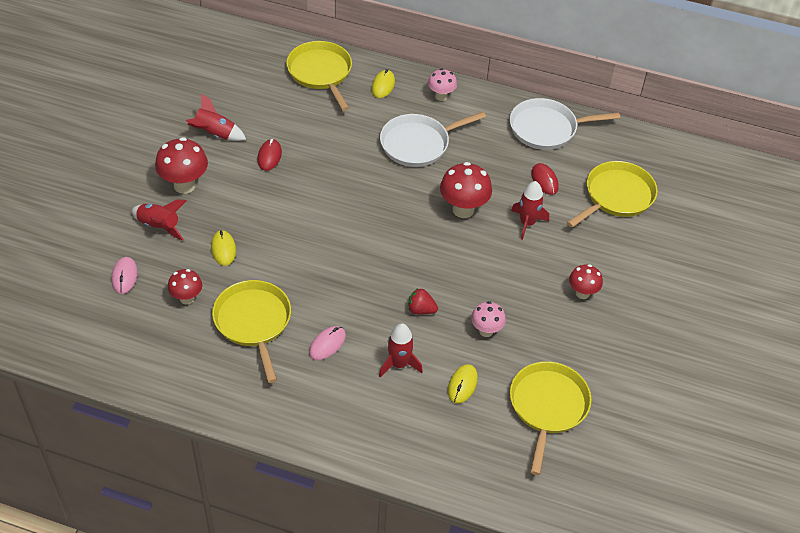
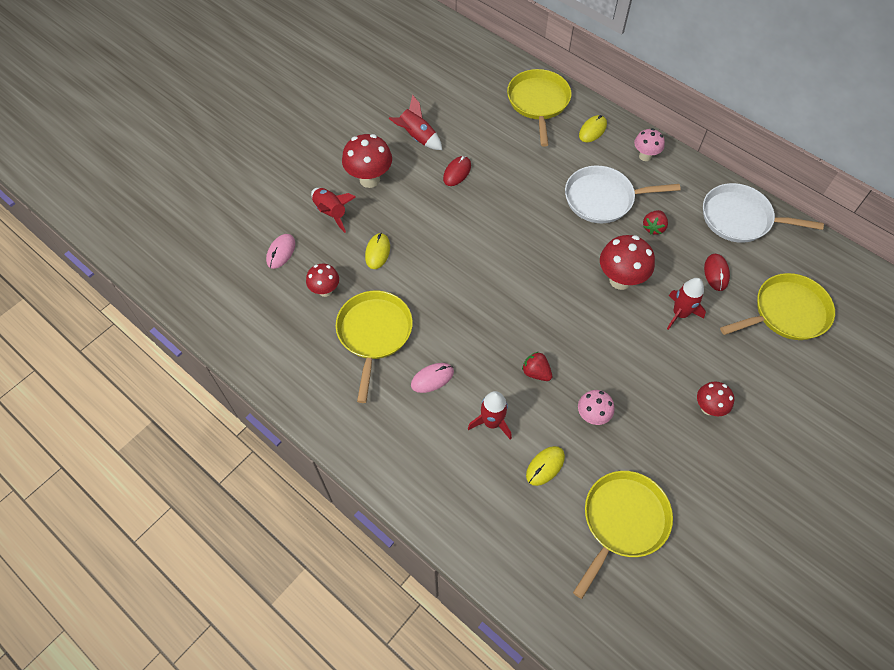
camera: 25 degrees right, 10 degrees up
(474, 157) = (653, 228): none -> red strawberry

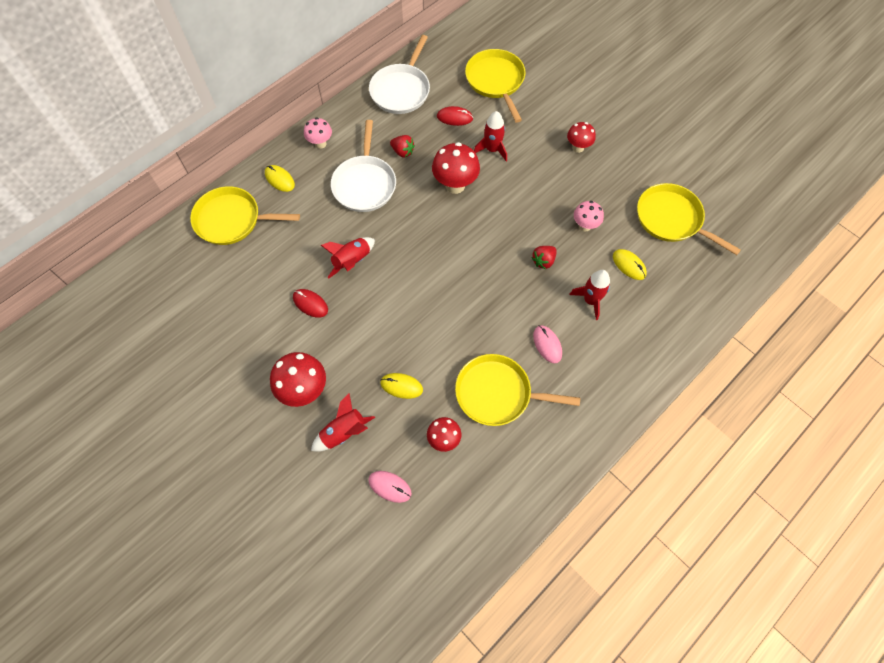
camera: 85 degrees left, 5 degrees up
(417, 137) = (254, 338): red rocket -> red rocket (352, 261)

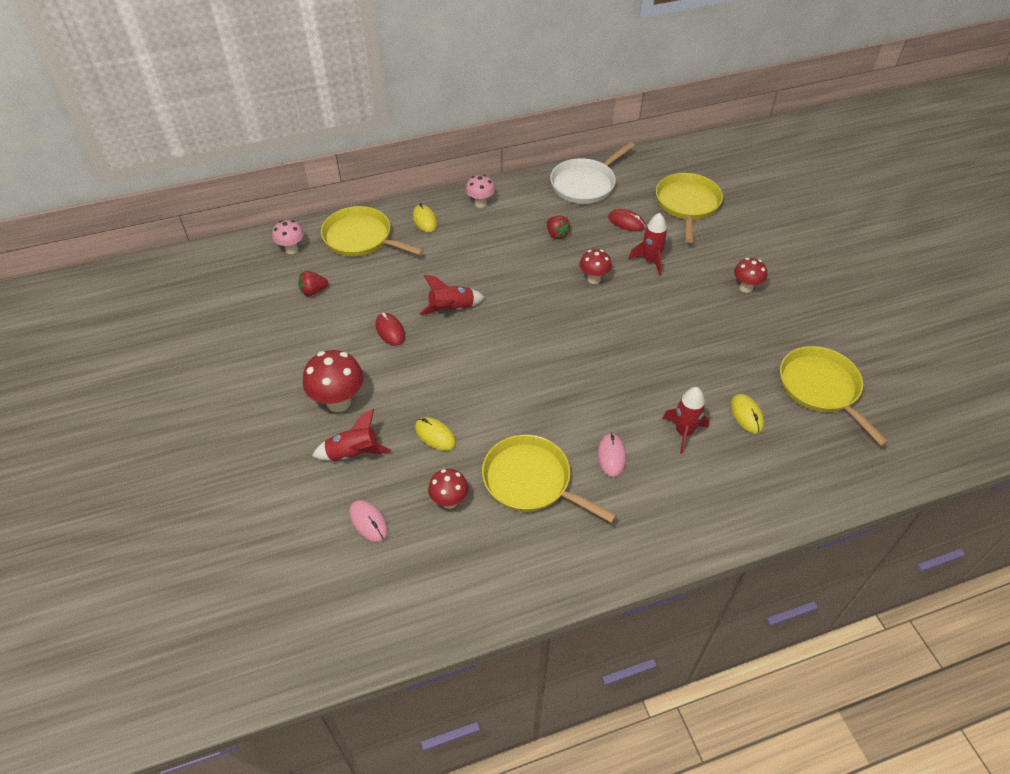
camera: 25 degrees right, 15 degrees down
(364, 184) = (503, 249): white pan -> none
(455, 185) = (593, 279): red mushroom -> red mushroom, size x0.61
(543, 261) = (650, 377): red strawberry -> red strawberry (313, 291)
(584, 226) = (715, 361): pink mushroom -> pink mushroom (291, 249)

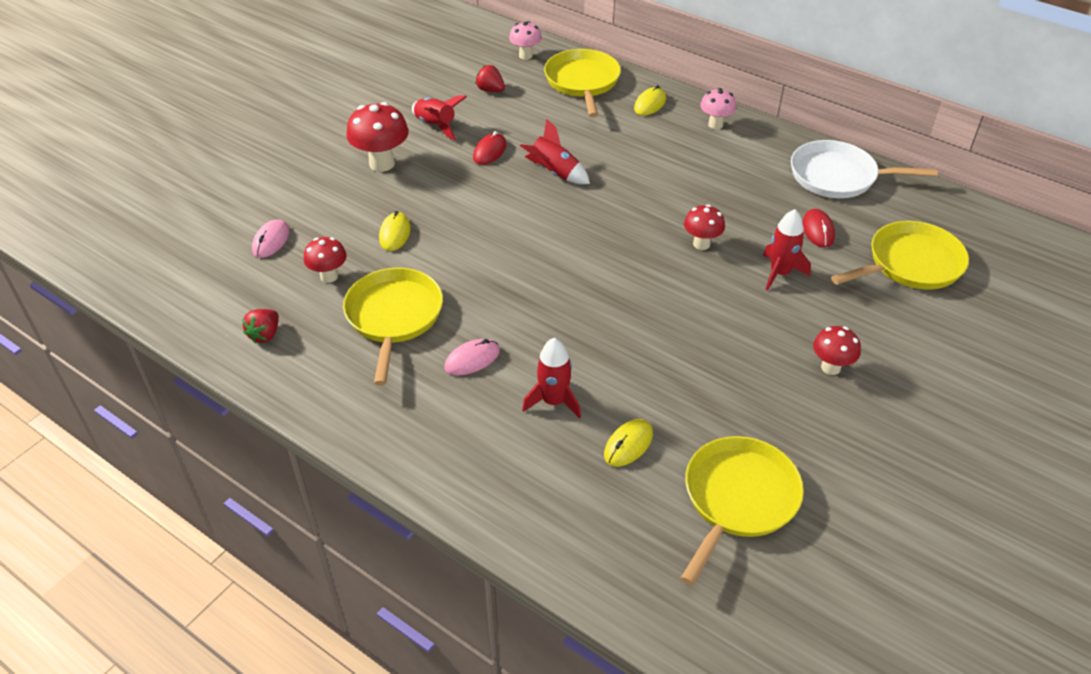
camera: 55 degrees right, 5 degrees down
(353, 453) = (334, 198): red rocket -> red rocket (436, 126)
(556, 234) = (735, 191): red strawberry -> red strawberry (265, 335)

